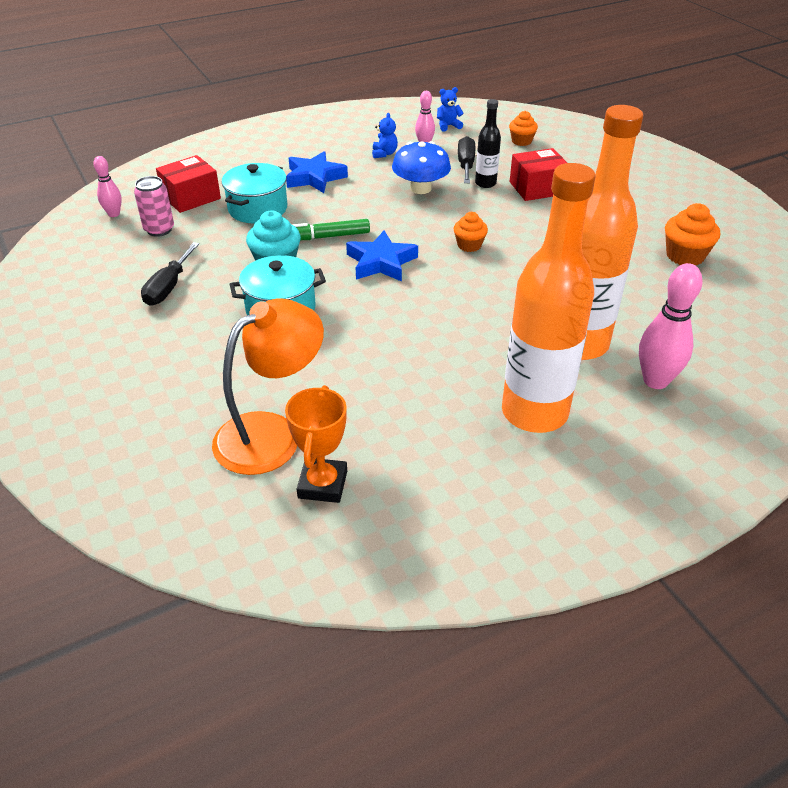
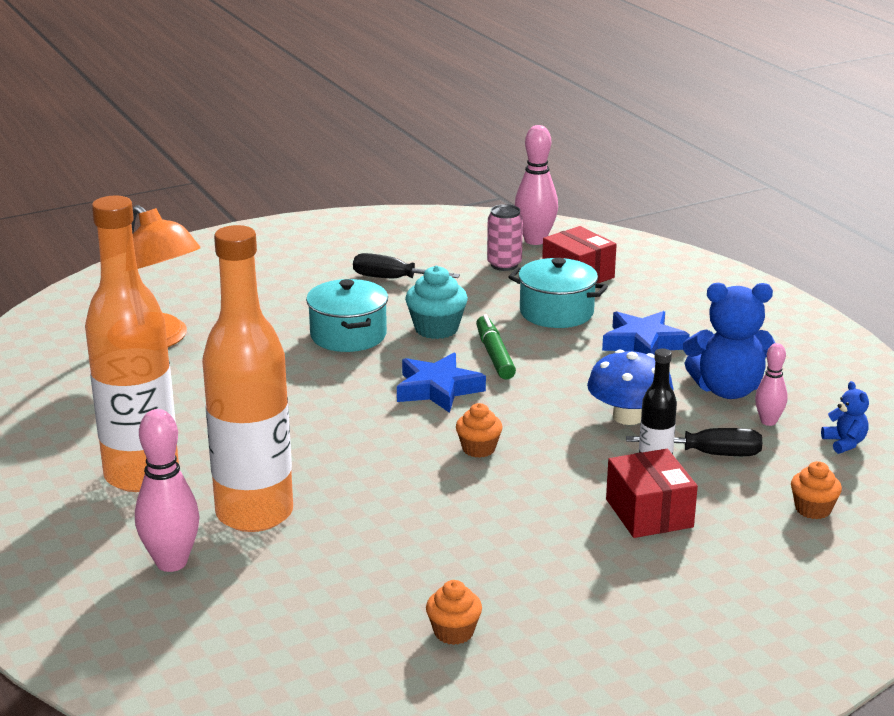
camera: 90 degrees right, 15 degrees down
(114, 214) = (535, 240): pink bowling pin -> pink bowling pin, size x1.72
(322, 484) = (84, 365): orange trophy -> none
(384, 154) = (727, 390): blue teddy bear -> blue teddy bear, size x2.08
(685, 256) = (453, 632): orange cupcake -> orange cupcake, size x0.66

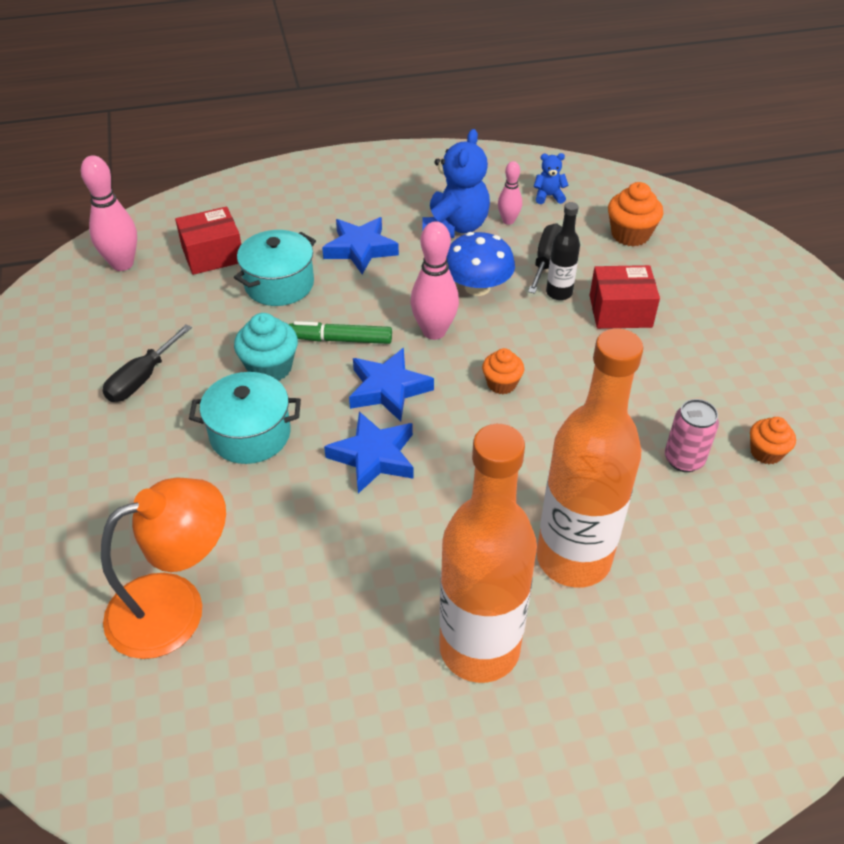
camera: 75 degrees left, 20 degrees up
(171, 562) = (646, 636): pink bowling pin -> pink bowling pin (434, 331)
(345, 395) = (373, 456): none -> blue star
(504, 265) = (162, 295): pink can -> pink can (684, 459)
(813, 509) = (630, 234): orange cupcake -> orange cupcake, size x1.52

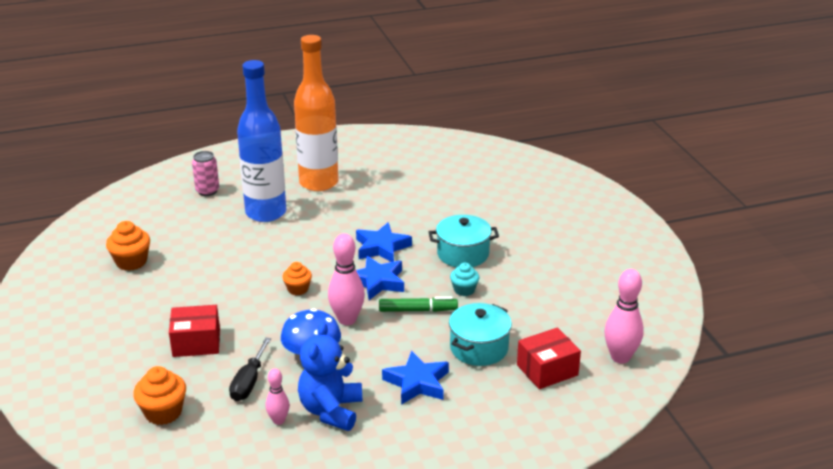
camera: 175 degrees right, 15 degrees down
(142, 379) = (550, 279): black screwdriver -> none
(175, 606) = (472, 188): orange lamp -> none
(270, 367) = (464, 290): turquoise cupcake -> turquoise cupcake, size x0.66
(548, 196) = (233, 452): blue teddy bear -> none
(559, 293) = (243, 354): black bottle -> none
(573, 559) = (266, 213): orange bottle -> blue bottle
(684, 459) = (186, 256): pink can -> pink can (207, 191)
(766, 452) = (131, 262): orange cupcake -> orange cupcake, size x1.52

